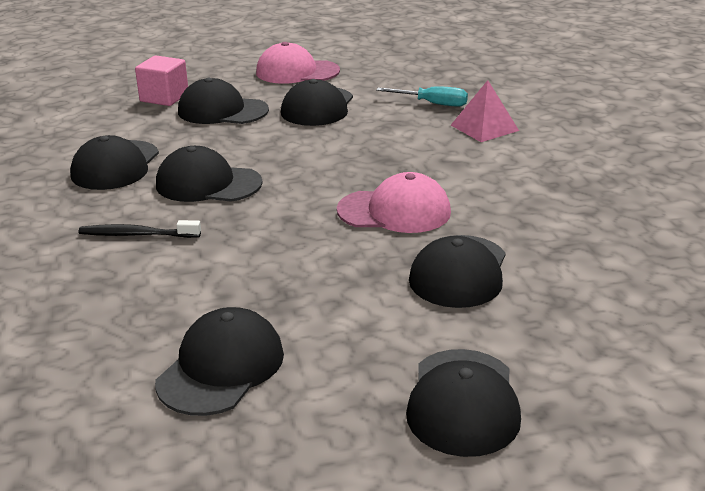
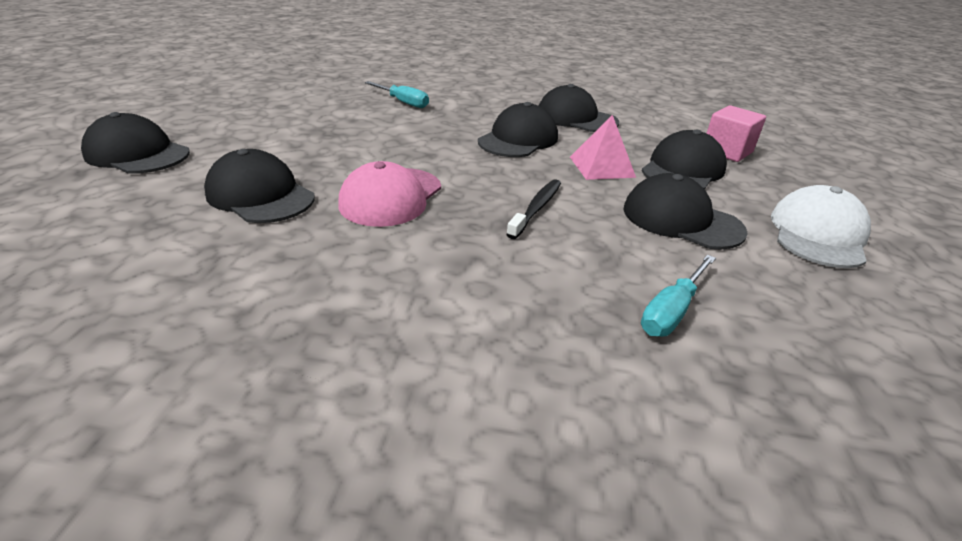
camera: 110 degrees right, 5 degrees up
(128, 281) = (403, 102): none -> turquoise screwdriver
(137, 235) = (459, 111): black toothbrush -> black toothbrush (536, 208)
(221, 368) = (284, 108): black cap -> none
(297, 72) = (818, 234): pink cap -> white cap
(484, 127) = (556, 329): pink pyramid -> pink pyramid (602, 167)

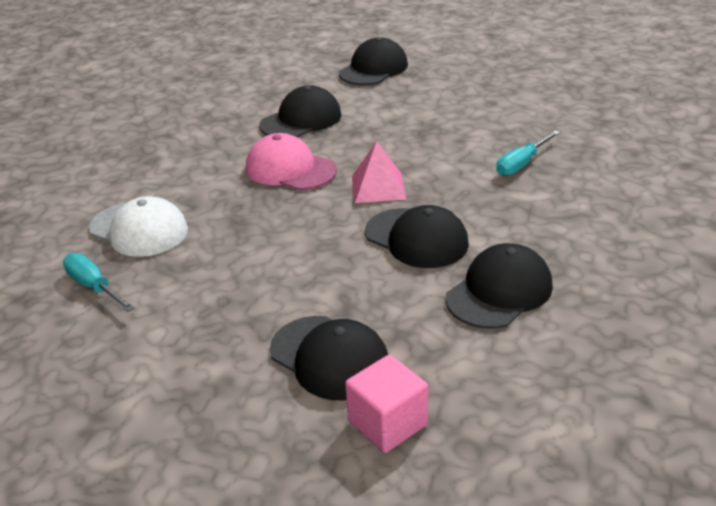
camera: 100 degrees right, 0 degrees up
(536, 208) = (256, 238): black toothbrush -> none
(602, 167) = (341, 291): pink pyramid -> pink pyramid (378, 187)
(681, 220) = (215, 325): black cap -> none
(818, 234) = (158, 426): white cap -> white cap (139, 229)

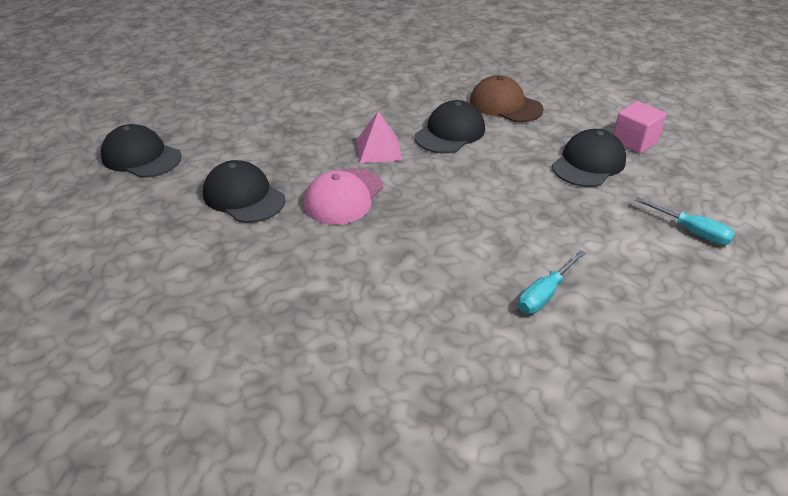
camera: 95 degrees left, 5 degrees up
(139, 229) = (450, 281): white cap -> none
(499, 292) = (505, 105): black cap -> brown cap
(521, 164) = (350, 91): turquoise screwdriver -> turquoise screwdriver (691, 231)

